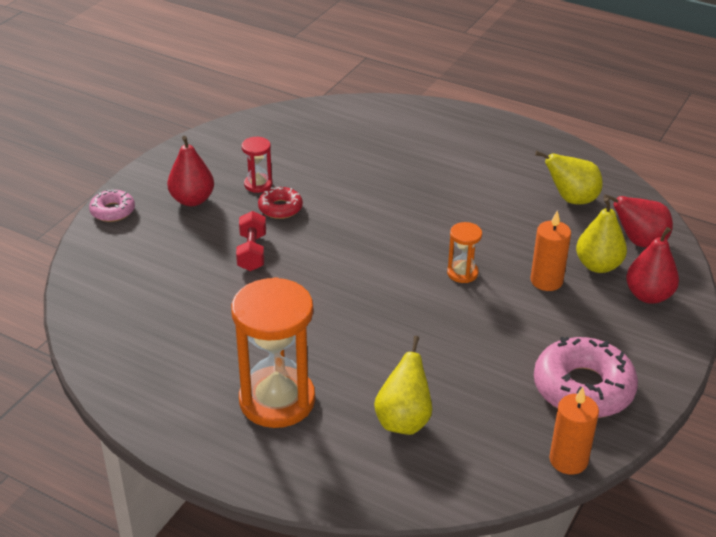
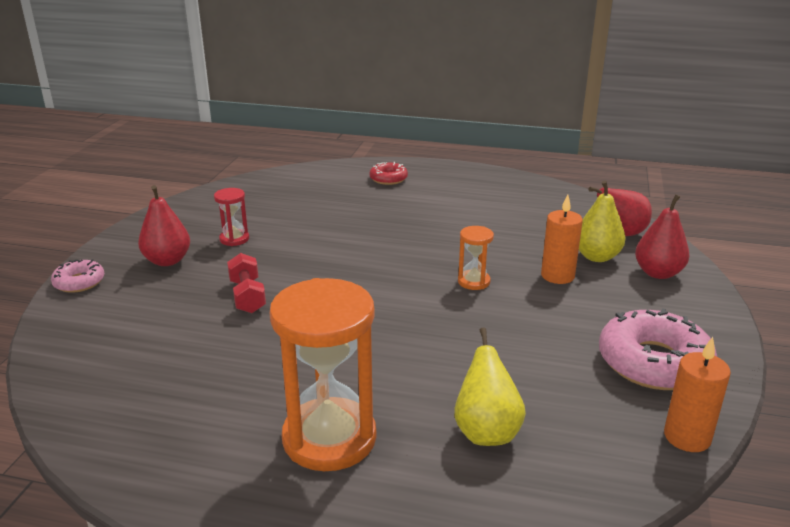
camera: 15 degrees left, 10 degrees down
(280, 208) = (264, 255): red donut -> red donut (388, 179)
(571, 199) = (540, 211): yellow pear -> none

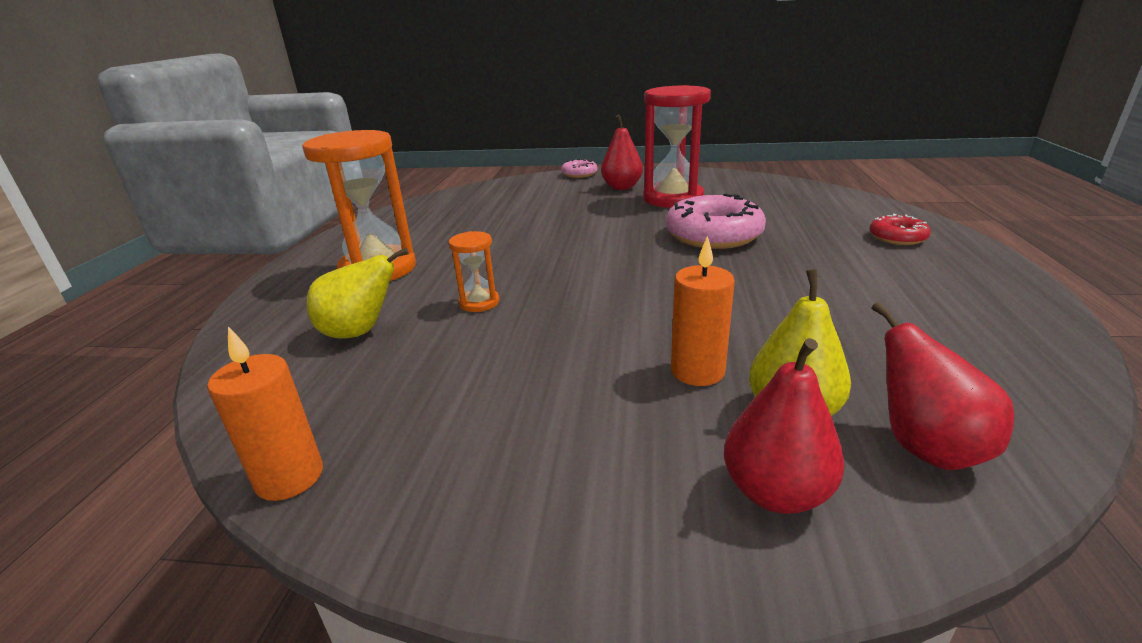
camera: 85 degrees right, 0 degrees up
(234, 239) = (673, 198): red hourglass -> red hourglass, size x2.15
(247, 296) = (576, 217): red dumbbell -> none
(473, 282) = (648, 309): orange hourglass -> orange hourglass (479, 303)
(653, 362) = (464, 459): pink donut -> pink donut (713, 235)

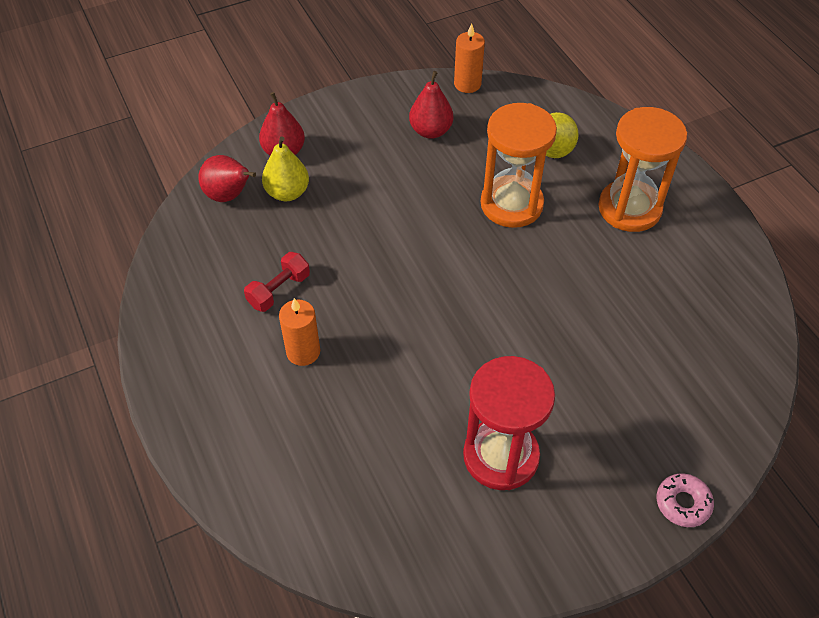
camera: 145 degrees right, 25 degrees up
(479, 303) = (511, 204): orange hourglass -> orange hourglass, size x2.15
(621, 187) = (586, 471): red pear -> red pear (431, 131)
(697, 371) = (342, 200): orange candle -> orange candle (303, 352)
(713, 235) = (410, 373): pink donut -> none
(840, 309) = (279, 290): none -> red dumbbell
(897, 237) = (246, 434): red donut -> none

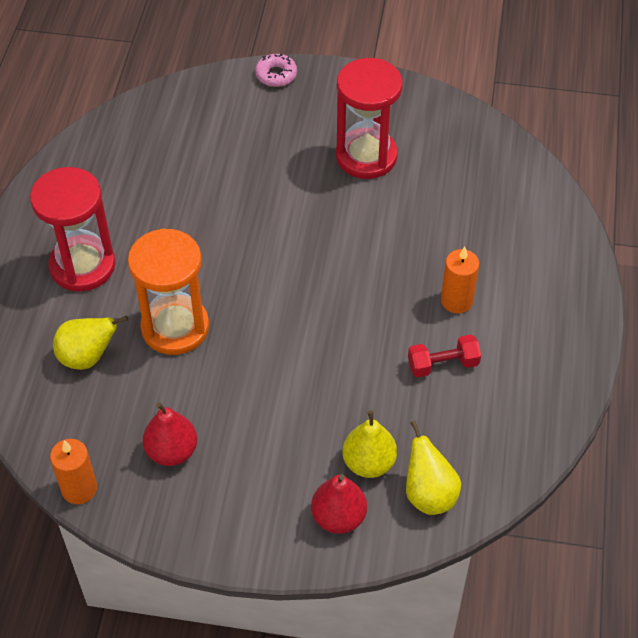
camera: 145 degrees left, 0 degrees up
(229, 195) = (429, 494): red pear -> yellow pear
(629, 208) = (82, 266): orange hourglass -> red hourglass

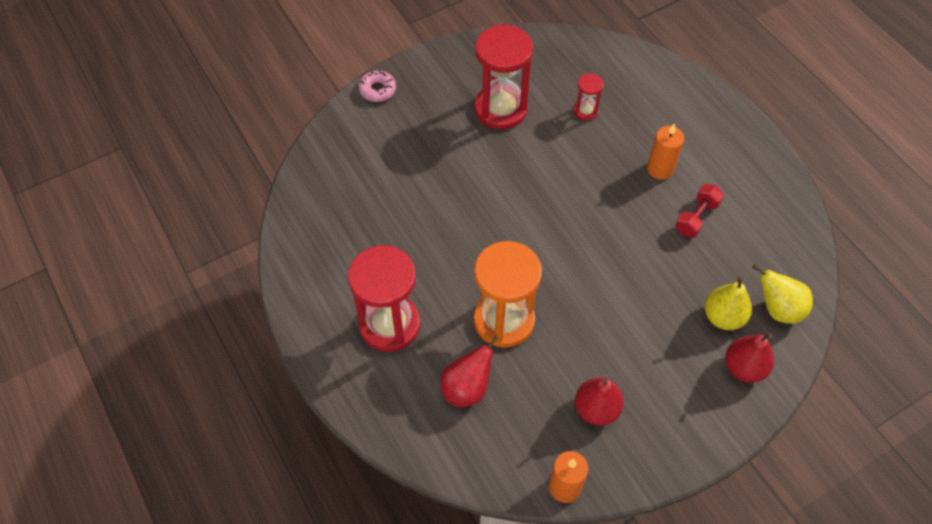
camera: 40 degrees left, 5 degrees up
(88, 357) = (467, 388): yellow pear -> red pear
(443, 206) = (585, 111): none -> red hourglass

